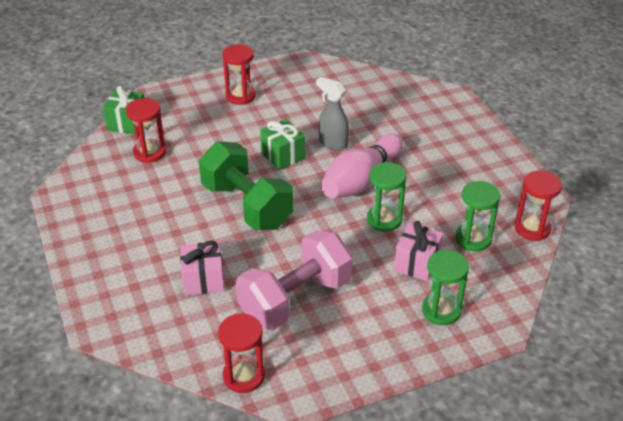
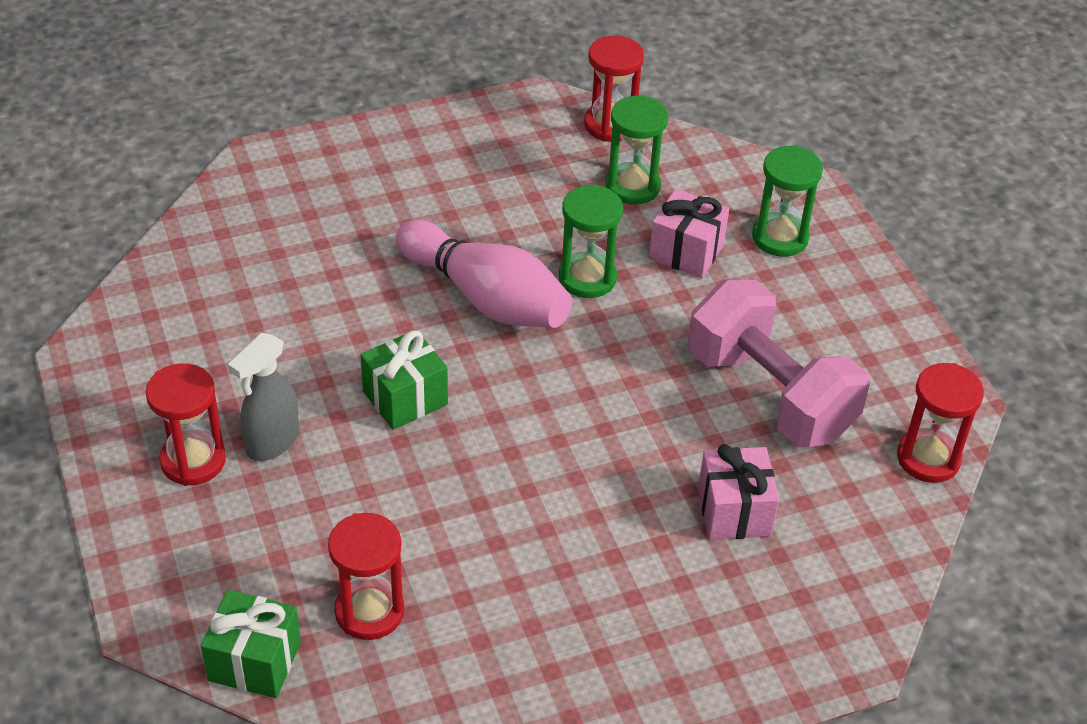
camera: 90 degrees left, 5 degrees up
(247, 205) = (545, 452): green dumbbell -> none
(332, 143) = (377, 327): grey spray bottle -> grey spray bottle (272, 442)

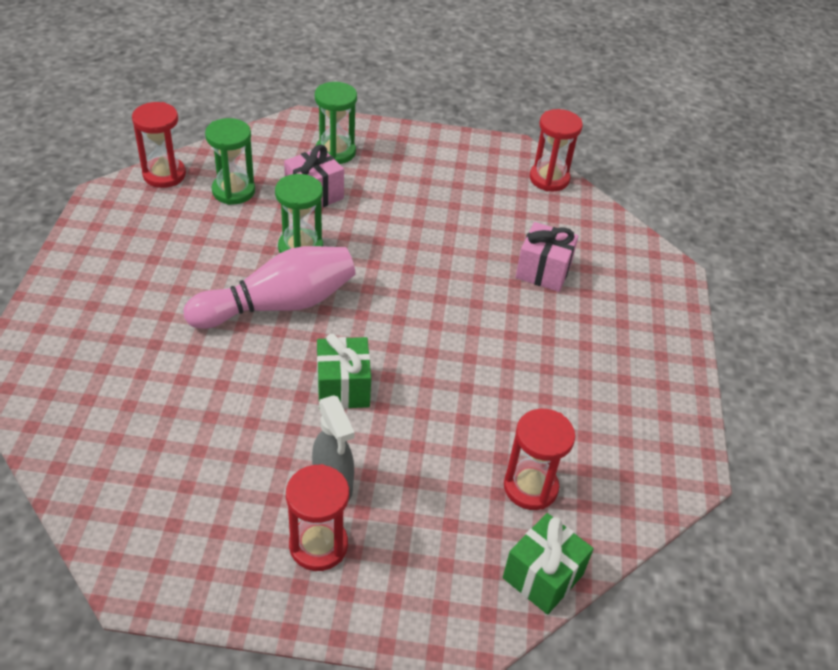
camera: 65 degrees left, 0 degrees up
(770, 394) = (461, 215): pink dumbbell -> none

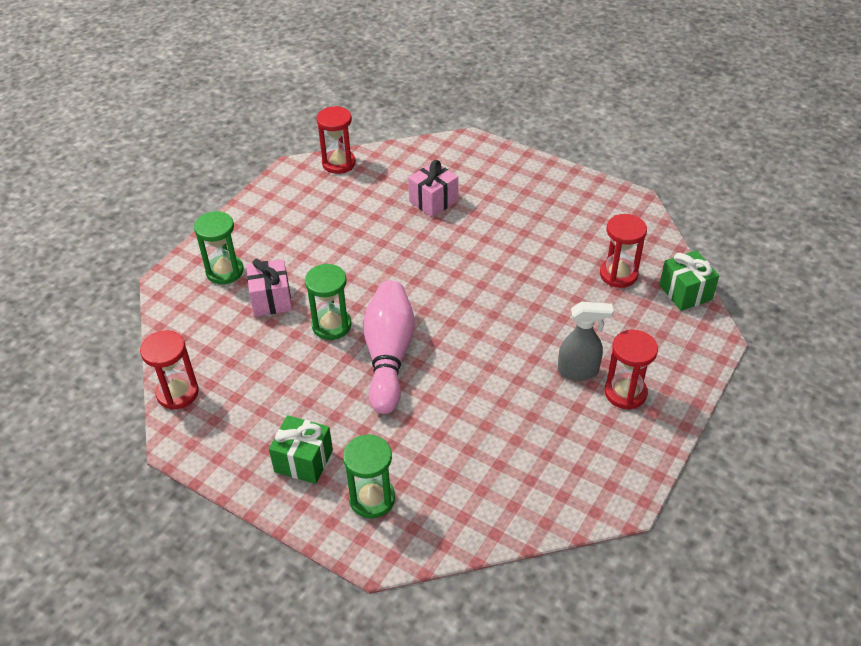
camera: 60 degrees left, 0 degrees up
(233, 191) = (232, 350): green hourglass -> green hourglass (372, 499)
(343, 388) = (493, 341): green gift -> green gift (303, 461)

